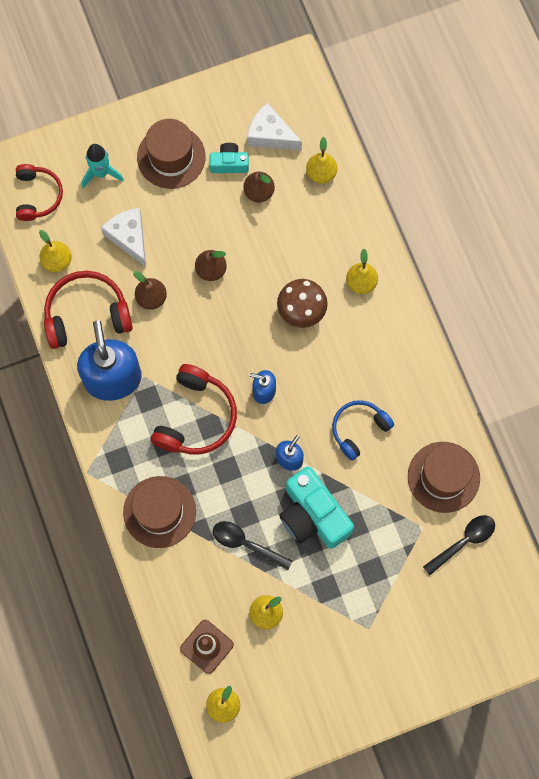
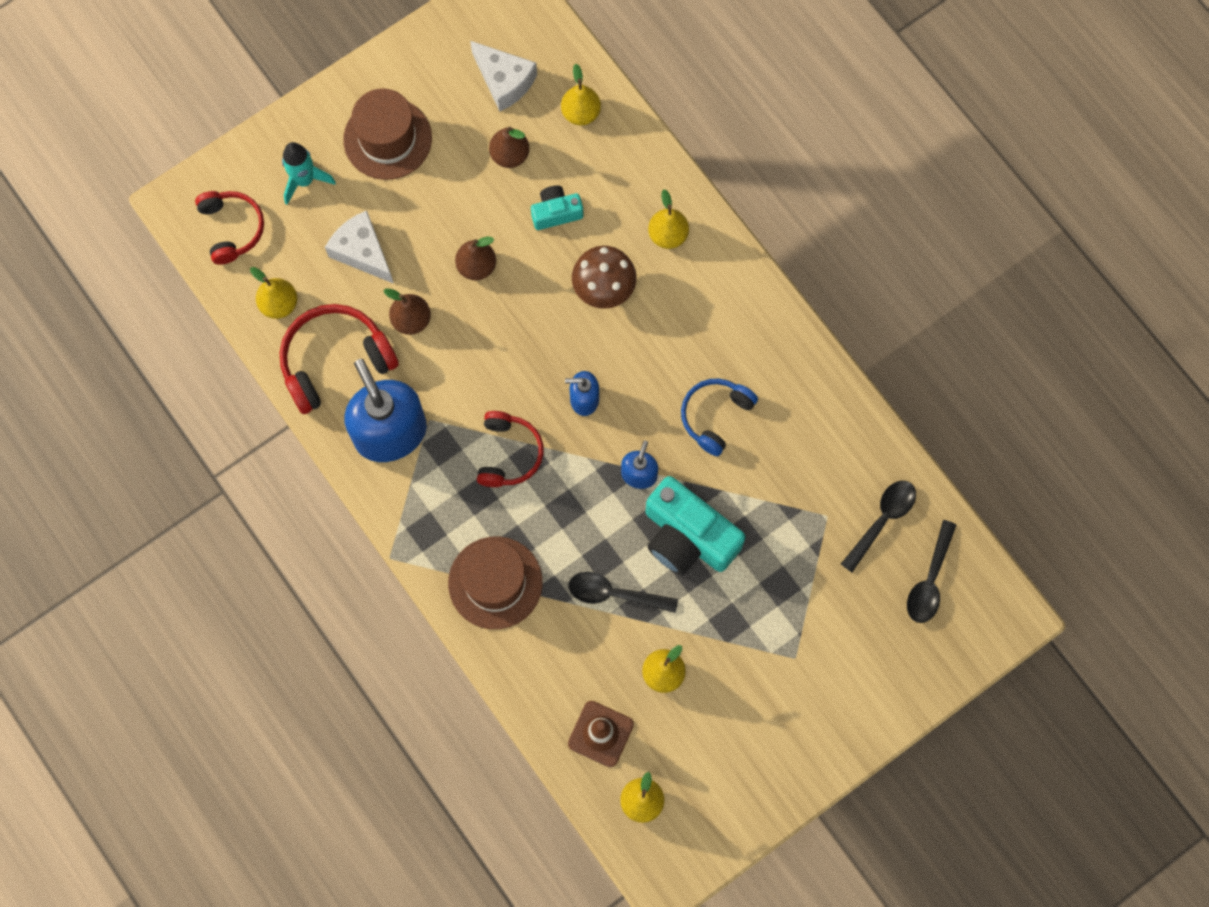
camera: 15 degrees left, 0 degrees up
(196, 417) = (509, 454): red headphones -> red headphones, size x0.66
(229, 163) = (463, 129): turquoise camera -> turquoise camera (556, 212)
(270, 135) = (504, 81): white cheese -> white cheese turned 150 degrees counterclockwise
(443, 477) = (835, 447): brown hat -> none
(487, 597) = (929, 580): none -> black spoon

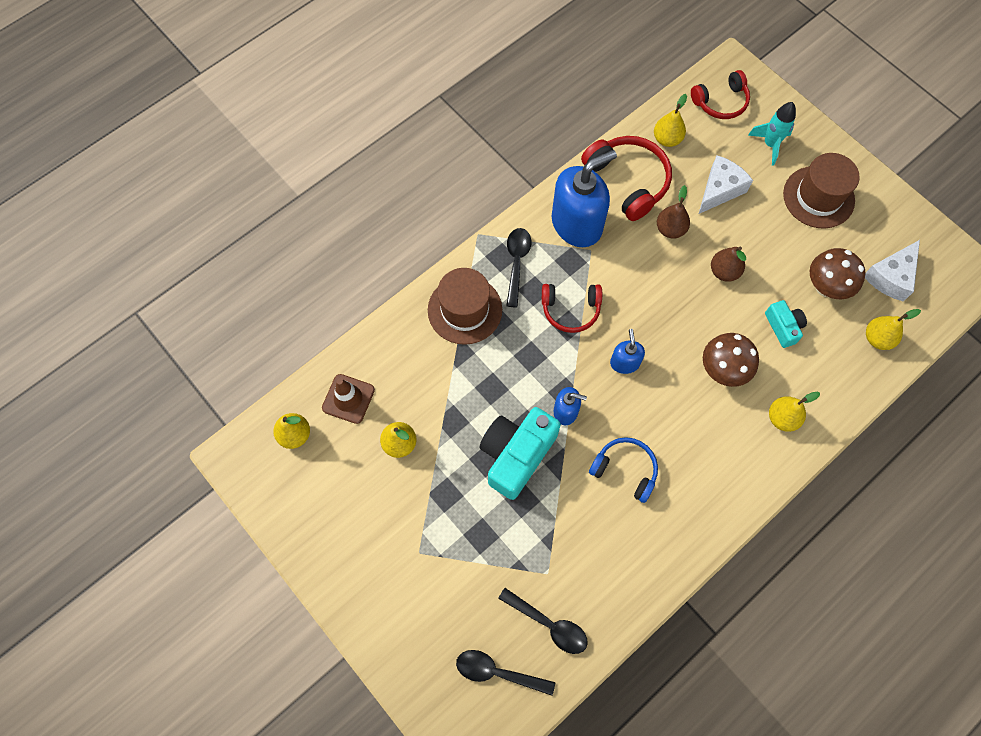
camera: 85 degrees right, 5 degrees down
(510, 155) = (826, 287): brown pear -> brown mushroom
(614, 594) = (463, 400): black spoon -> black spoon (516, 263)

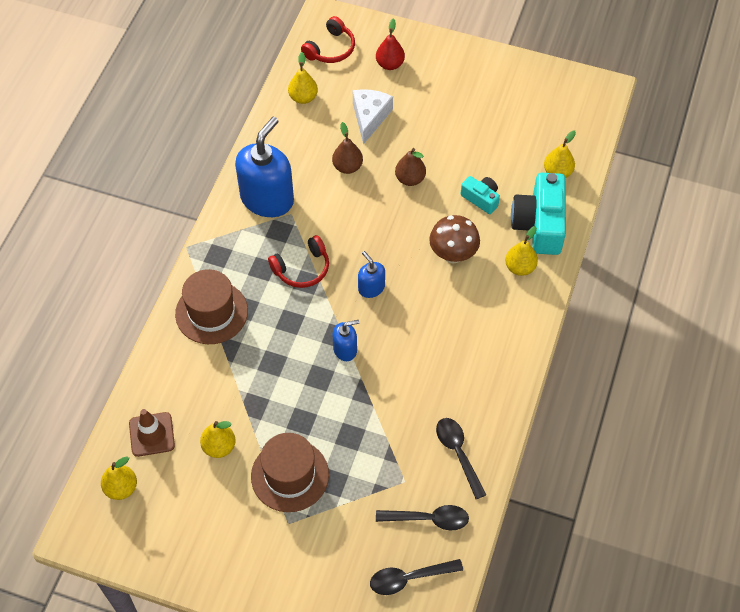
camera: 30 degrees left, 10 degrees down
(516, 263) = (234, 254): black spoon -> black spoon (458, 453)
(516, 455) = (324, 404): turquoise camera -> turquoise camera (539, 224)
(625, 470) = (420, 369): blue headphones -> none
(628, 181) = (290, 145): red headphones -> none
(770, 144) = (390, 64): turquoise rocket -> red pear
(818, 197) = (451, 87): brown hat -> brown hat (290, 475)
(826, 287) = (496, 153): brown mushroom -> none
(890, 277) = (541, 121): white cheese -> none

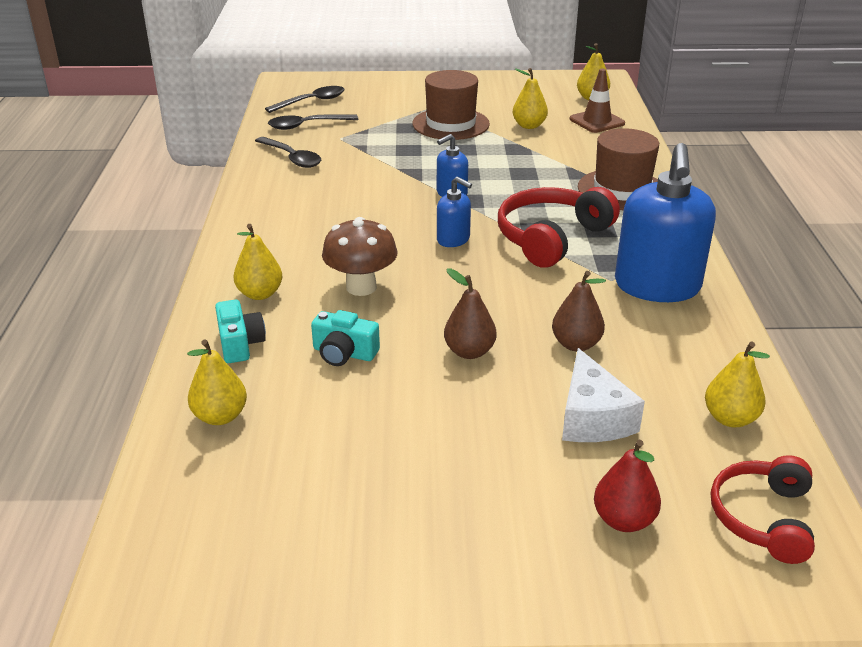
camera: 160 degrees right, 25 degrees down
(302, 269) = (551, 237): red headphones -> red headphones, size x1.51
(539, 224) = (240, 344): turquoise camera -> turquoise camera, size x0.53

